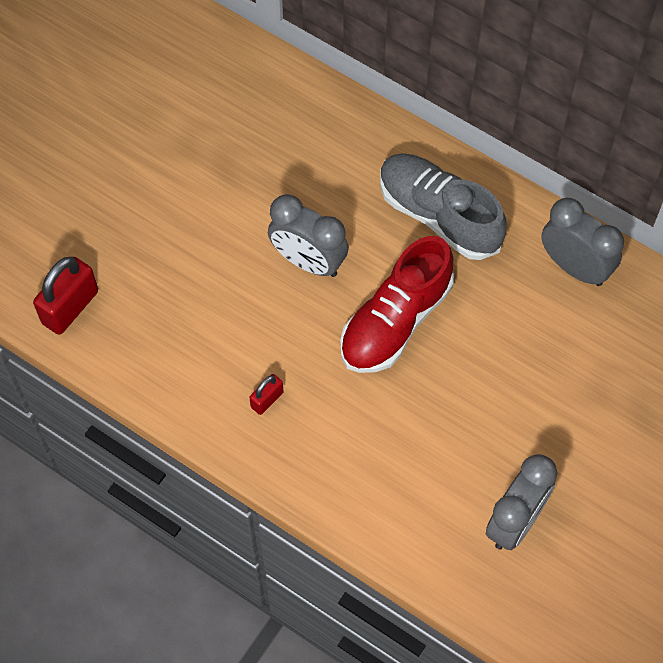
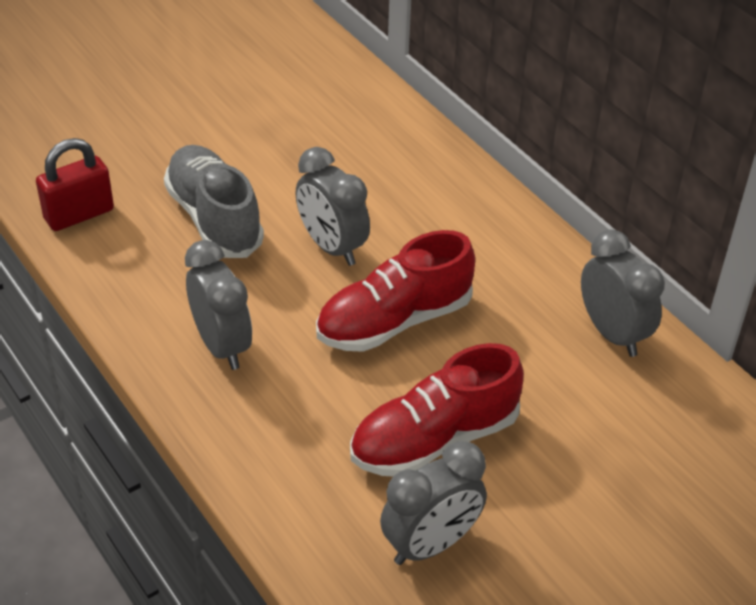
camera: 20 degrees right, 20 degrees down
(267, 400) = (222, 346): red padlock -> grey clock
(439, 215) = (486, 250): grey shoe -> grey shoe (214, 219)
(477, 425) = (434, 439): none -> red shoe

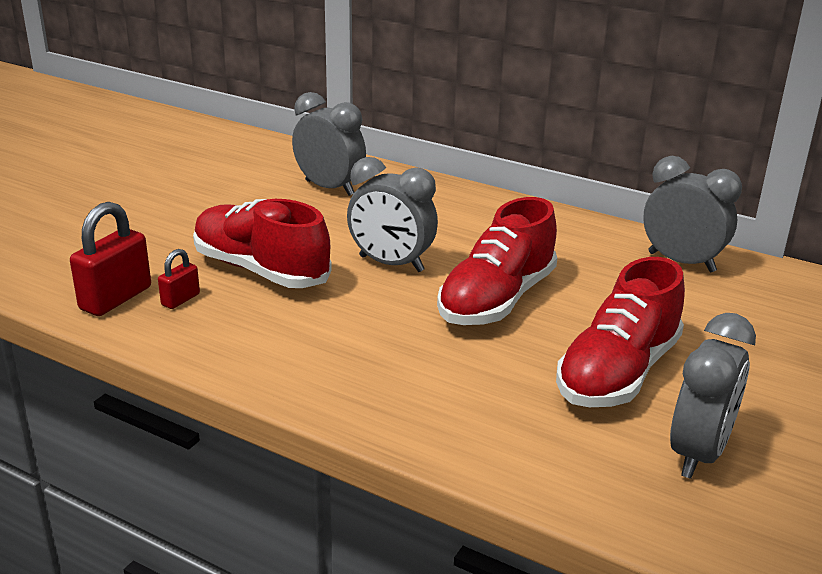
camera: 25 degrees left, 15 degrees down
(128, 232) = (180, 299): none -> red padlock
(214, 219) = (261, 270): grey shoe -> red shoe
(222, 346) = (352, 360): grey clock -> grey clock (329, 188)

